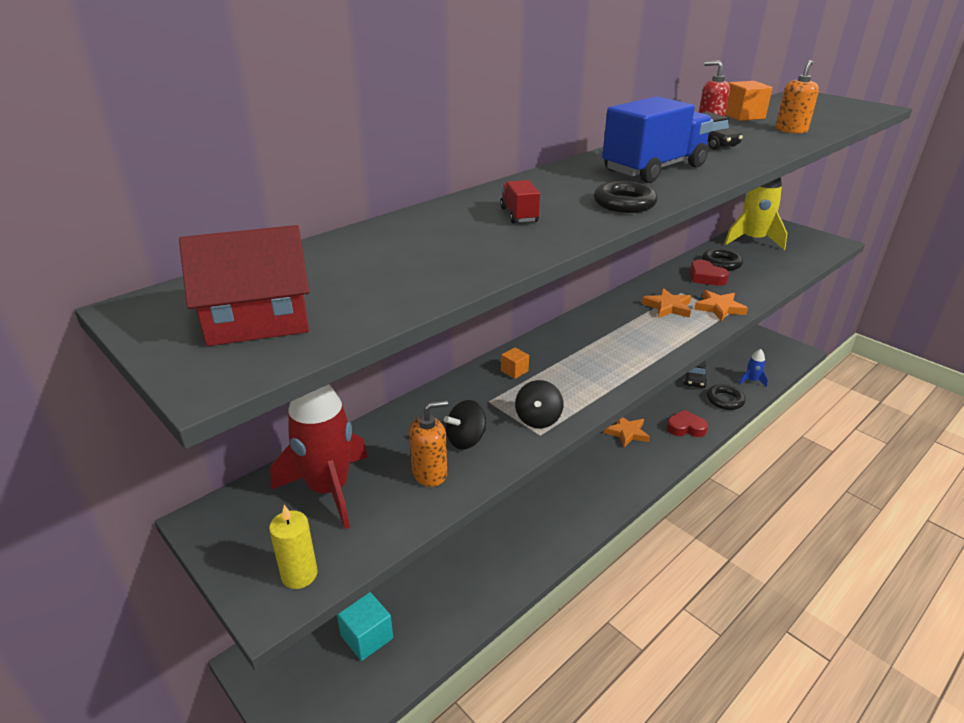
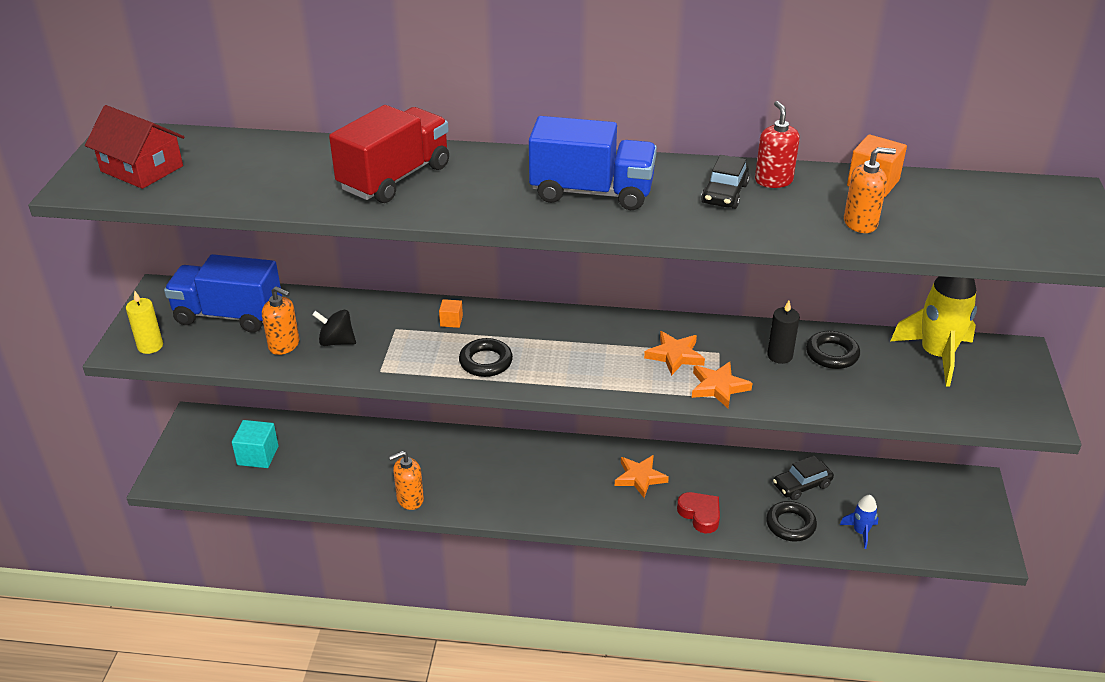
camera: 50 degrees right, 5 degrees up
(329, 489) = (228, 315): red rocket -> blue truck
(519, 215) = (395, 178): red truck -> red truck, size x2.32
(534, 560) = (410, 499): none -> orange soap dispenser
(538, 419) = (398, 361): black spinning top -> none
(624, 203) = (479, 208): black ring -> black ring (486, 362)
(706, 277) = (779, 356): red heart -> black candle

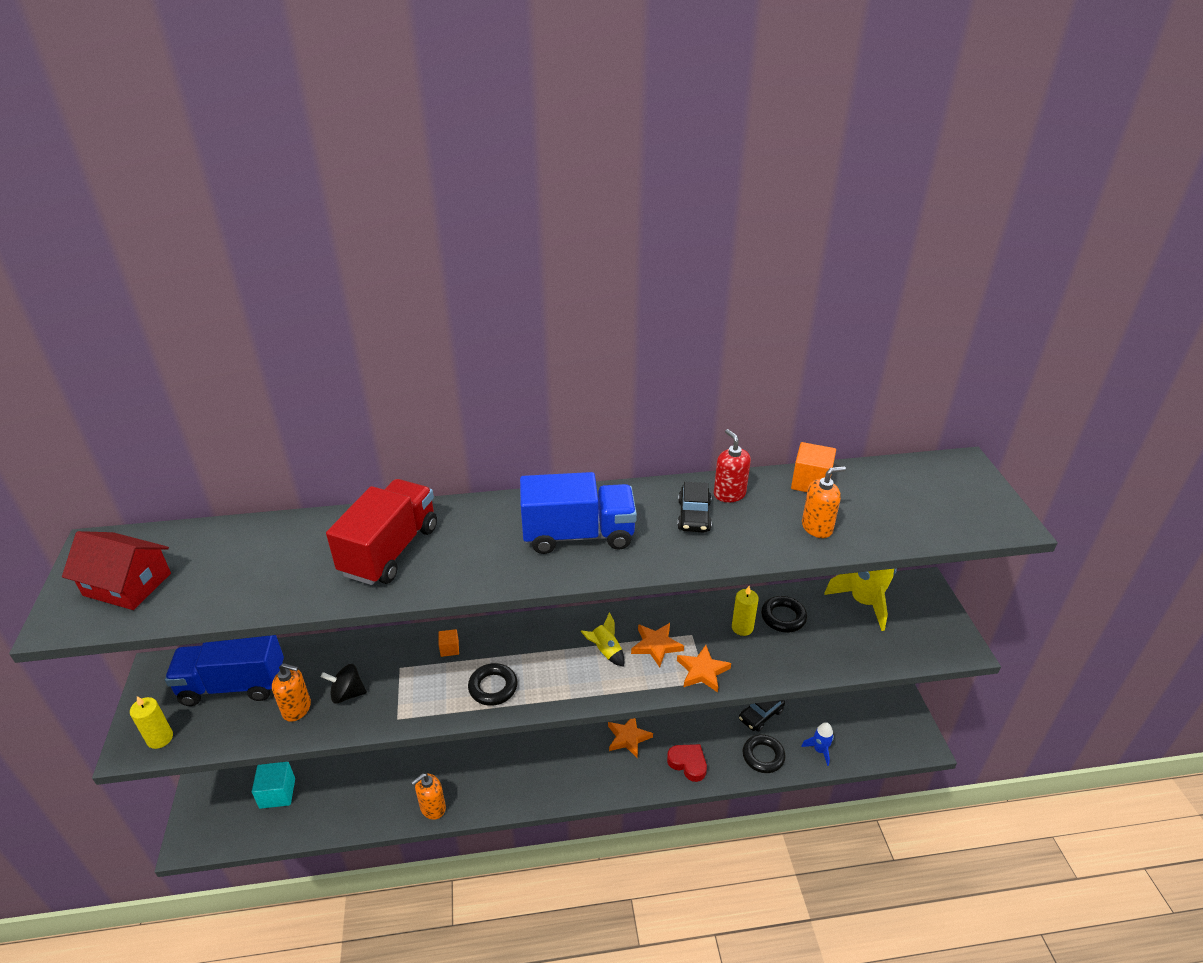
camera: 15 degrees left, 0 degrees up
(617, 351) = (605, 651): none -> yellow rocket
(779, 356) = (742, 627): black candle -> yellow candle

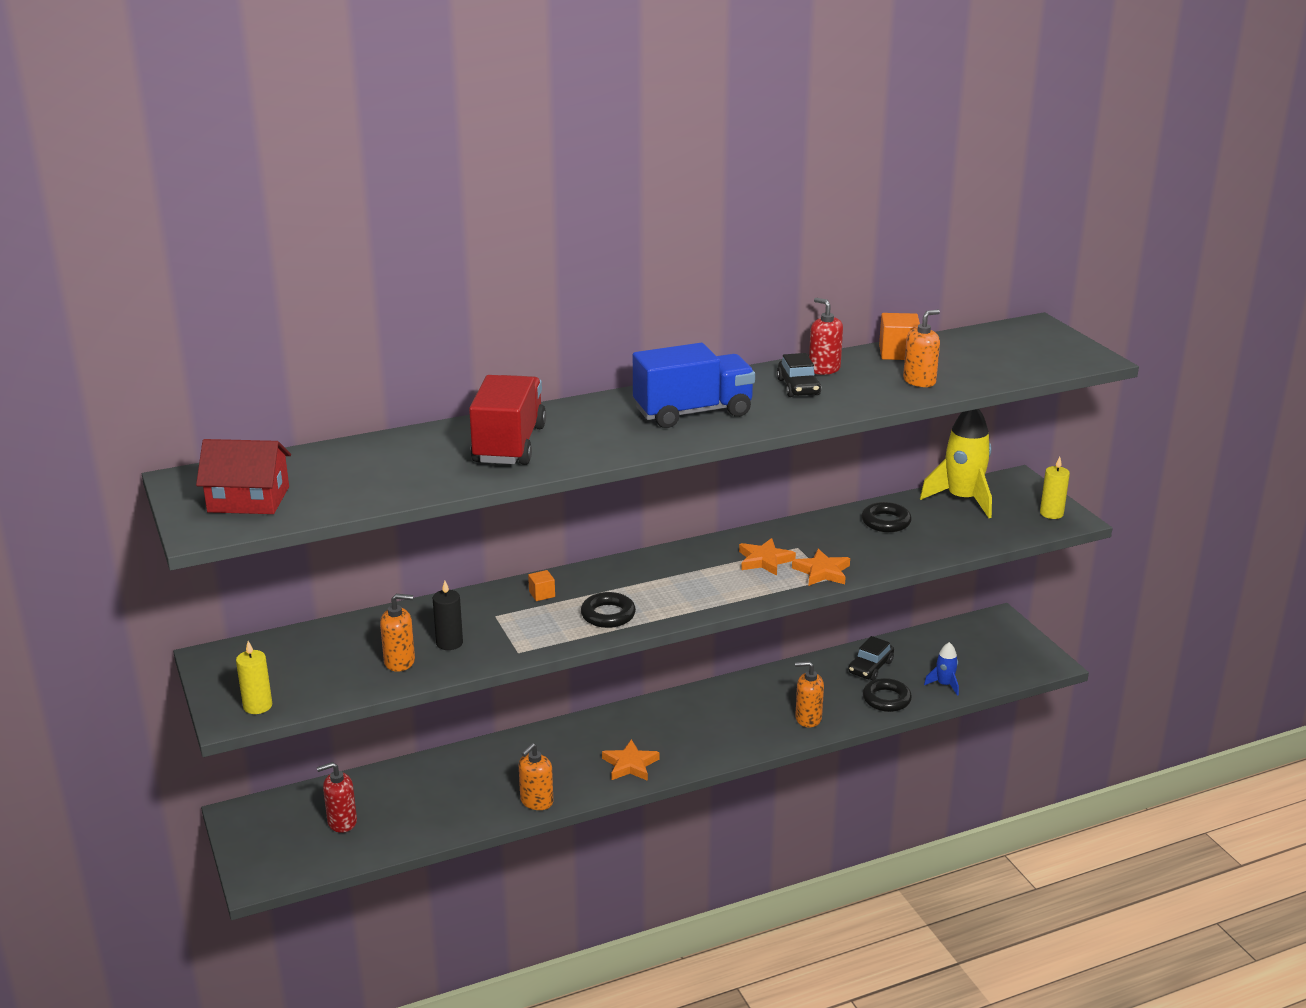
camera: 15 degrees left, 10 degrees down
(233, 685) = (312, 656): blue truck -> none
(277, 793) = (342, 822): turquoise cube -> red soap dispenser
(347, 694) = (449, 643): black spinning top -> black candle
(605, 651) = (713, 572): yellow rocket -> none
(628, 738) = (732, 709): orange star -> orange star (630, 764)
(688, 763) = (808, 718): red heart -> orange soap dispenser
(742, 627) = (847, 535): yellow candle -> yellow candle (1051, 513)

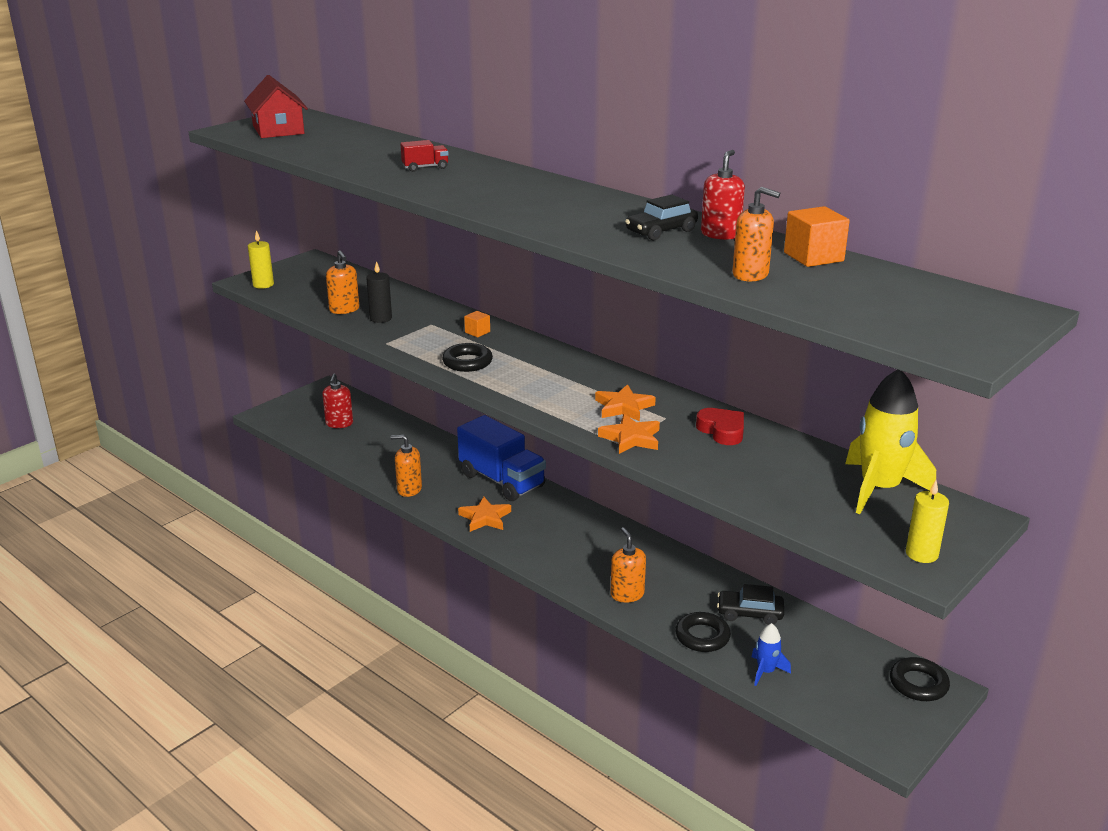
camera: 65 degrees right, 0 degrees up
(342, 822) = (339, 423): red soap dispenser -> red soap dispenser turned 135 degrees counterclockwise
(509, 444) = (425, 167): red truck -> red truck, size x0.43
(693, 412) = (553, 206): blue truck -> blue truck (502, 480)
(837, 530) = (722, 431): none -> red heart
(886, 522) = (771, 453): black ring -> black ring (918, 684)

